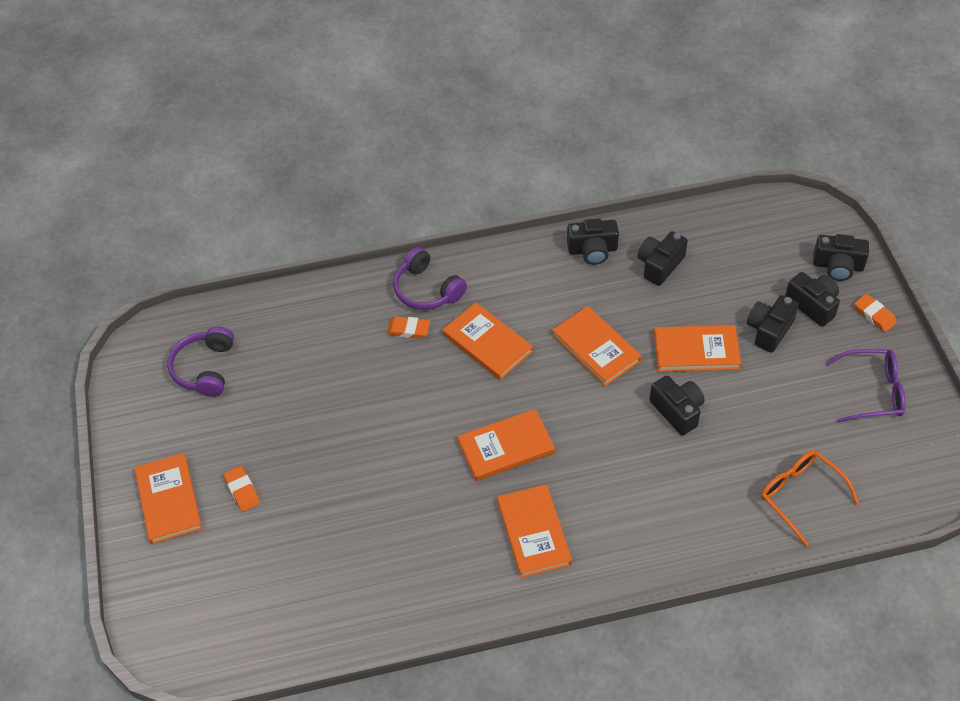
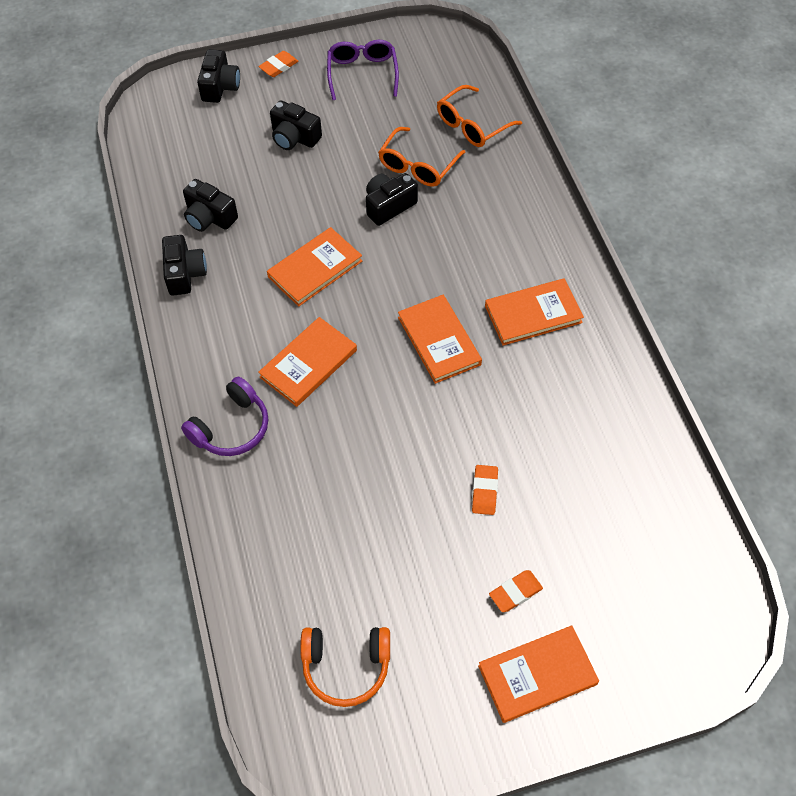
camera: 95 degrees left, 5 degrees up
(205, 368) = (346, 666): purple headphones -> orange headphones
(408, 330) = (289, 442): orange eraser -> orange eraser (484, 491)
(696, 351) = (318, 191): orange book -> none
(734, 439) = (417, 166): none -> orange glasses
(812, 305) = (266, 106): black camera -> none

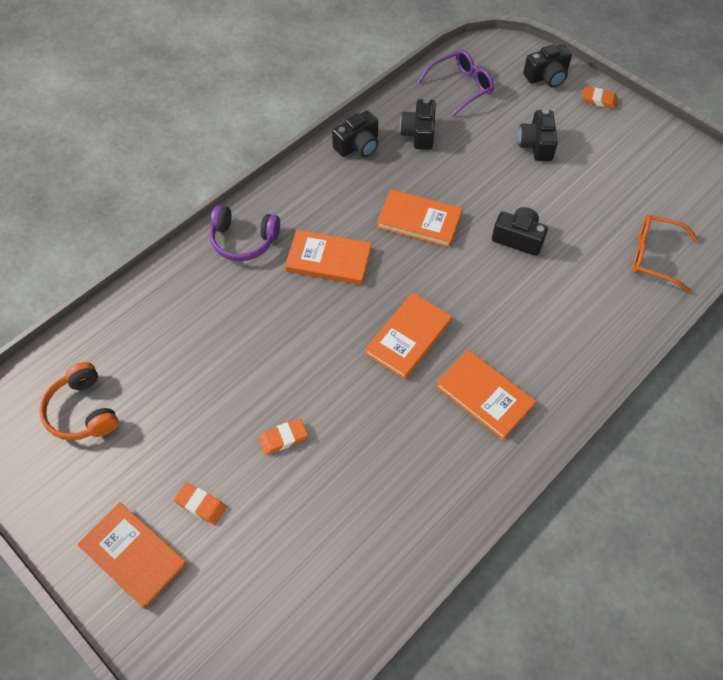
camera: 60 degrees right, 0 degrees up
(362, 73) = (641, 155): purple glasses -> purple glasses (461, 87)
(417, 166) = (576, 238): orange glasses -> none

